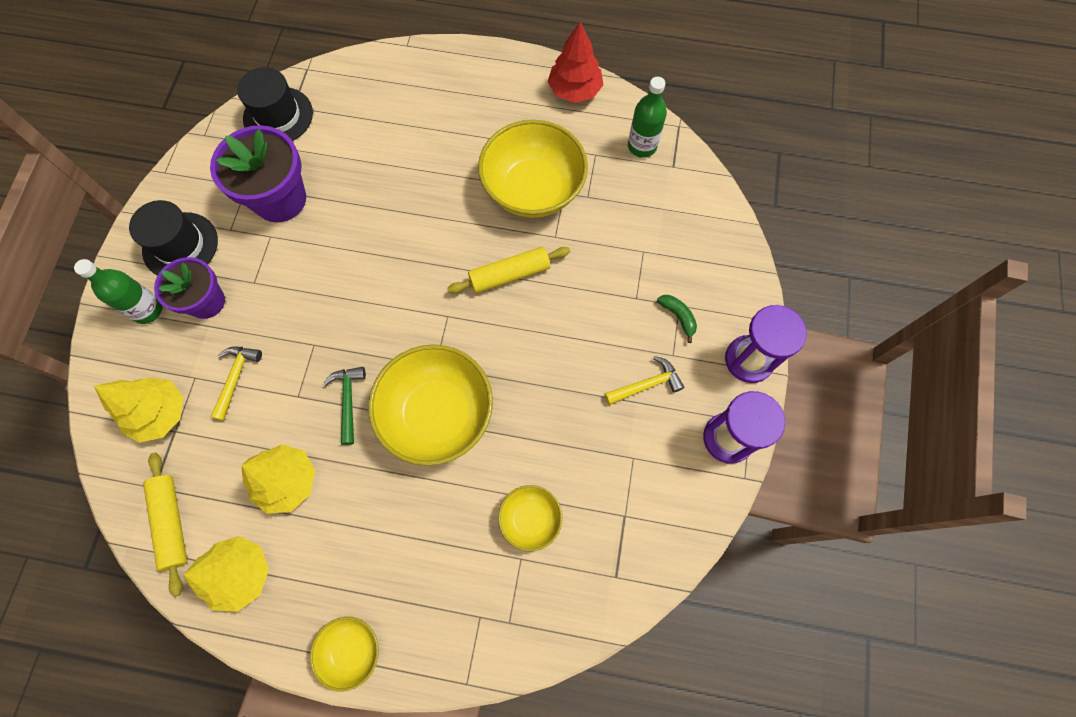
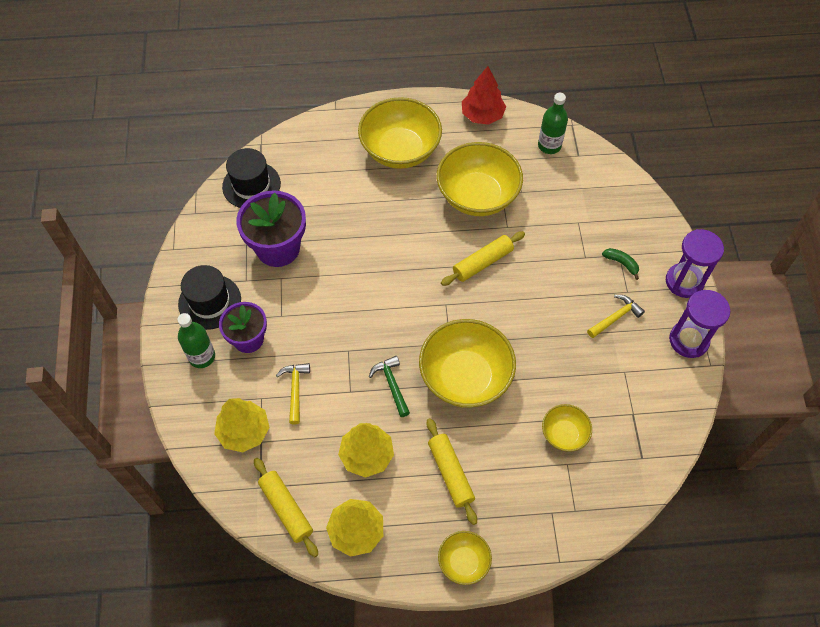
camera: 15 degrees left, 10 degrees down
(376, 531) = (450, 473): none -> yellow rolling pin
(462, 112) = (400, 150): none -> yellow bowl

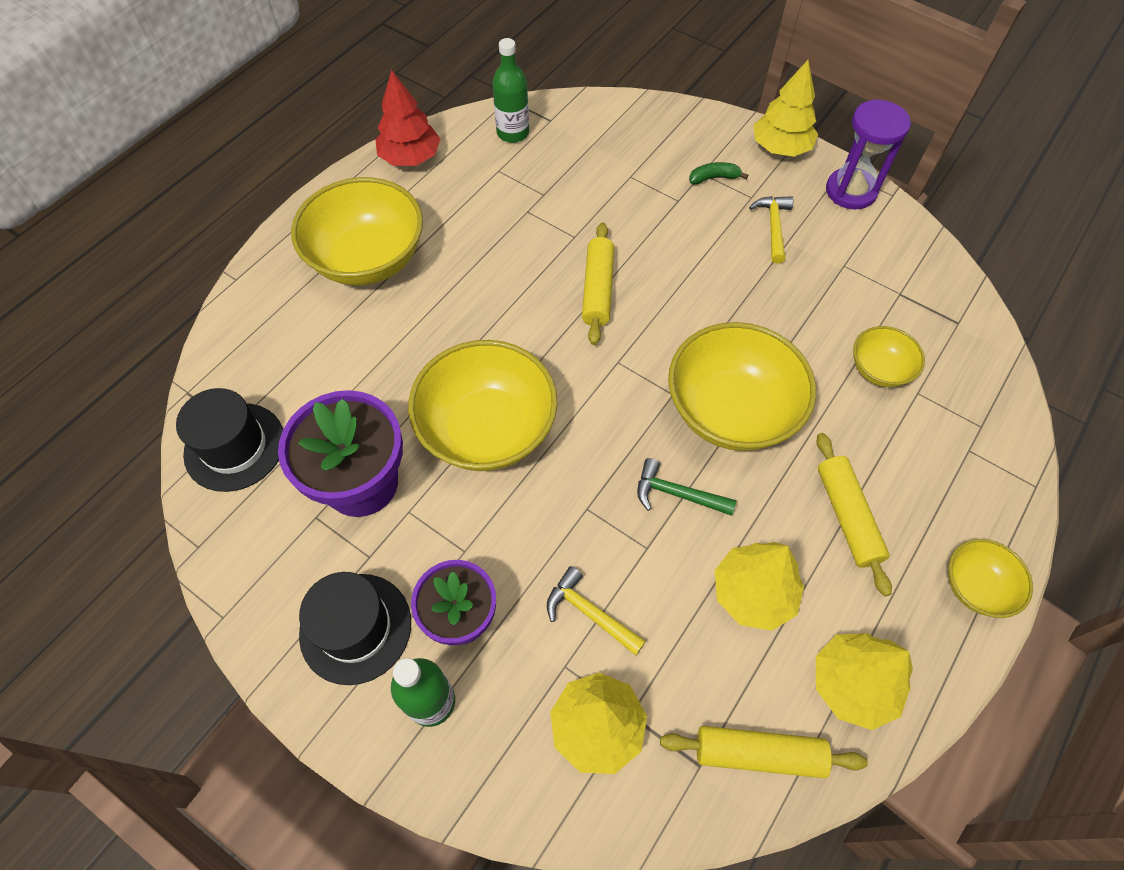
camera: 50 degrees left, 0 degrees up
(450, 473) = (846, 516): yellow rolling pin -> yellow rolling pin turned 60 degrees clockwise
(477, 196) = (507, 234): yellow bowl -> yellow bowl (487, 429)
(684, 281) = (780, 148): purple hourglass -> yellow tree

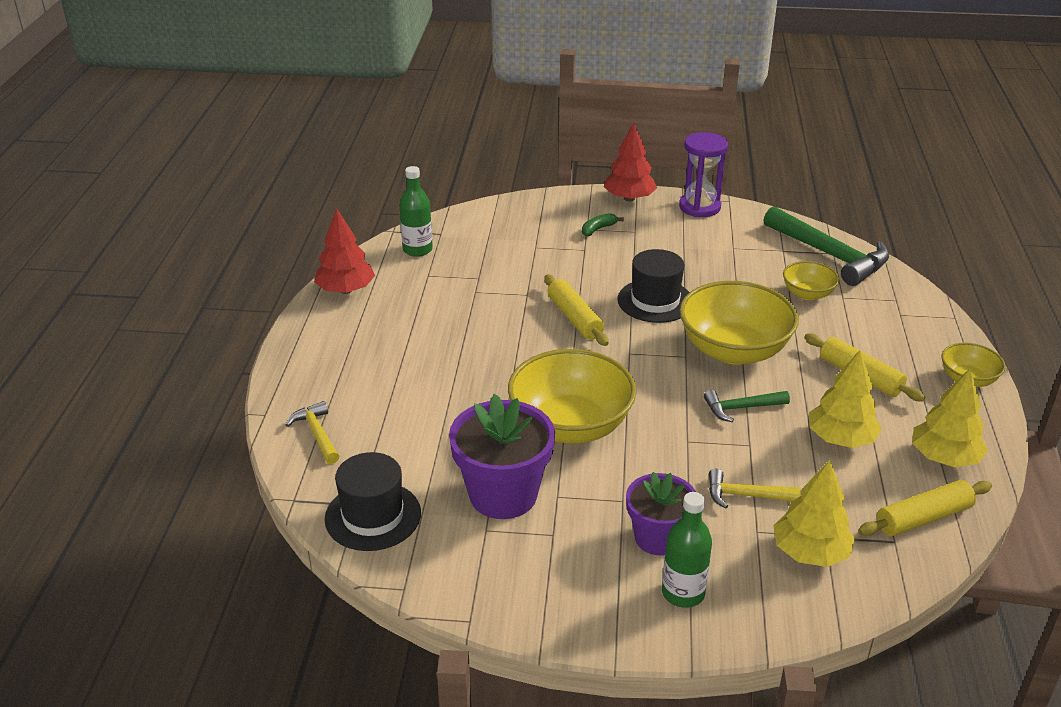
camera: 30 degrees left, 25 degrees down
(355, 628) = (584, 579): black hat -> black hat (655, 301)
(368, 259) = (372, 362): yellow bowl -> none
(773, 227) = (666, 242): yellow hammer -> yellow hammer (317, 434)
(780, 148) = (629, 198): yellow tree -> red tree
(952, 324) = (830, 255): none -> green hammer

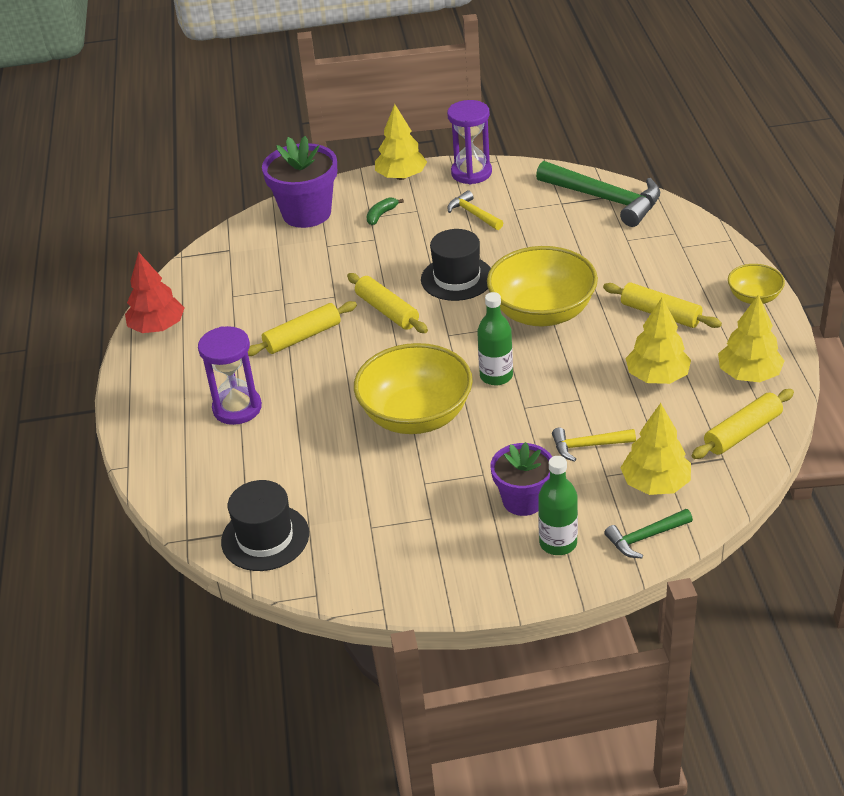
camera: 10 degrees left, 5 degrees up
(317, 434) = (184, 474): yellow hammer -> yellow hammer (473, 214)
(393, 381) = (237, 408): none -> purple hourglass
(417, 250) = (213, 271): green bottle -> green bottle (496, 376)
(482, 326) = (302, 337): none -> yellow rolling pin
(503, 495) = (376, 492): purple flower pot -> purple flower pot (307, 213)
(629, 198) = (401, 176): red tree -> yellow tree
(741, 408) = (563, 366): green hammer -> green hammer (645, 537)
(807, 294) = (594, 243): yellow bowl -> none

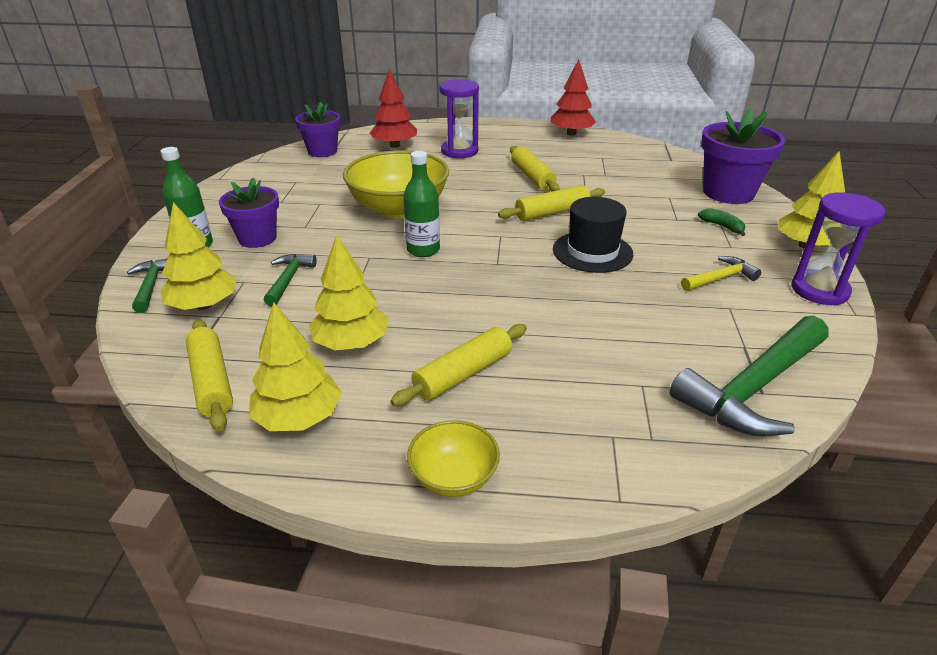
camera: 100 degrees right, 5 degrees down
(229, 472) = (394, 145): none -> red tree
(265, 537) = (322, 151): black hat -> purple flower pot
(542, 312) = (509, 291): yellow bowl -> none
(588, 446) = (289, 279): yellow hammer -> green hammer

